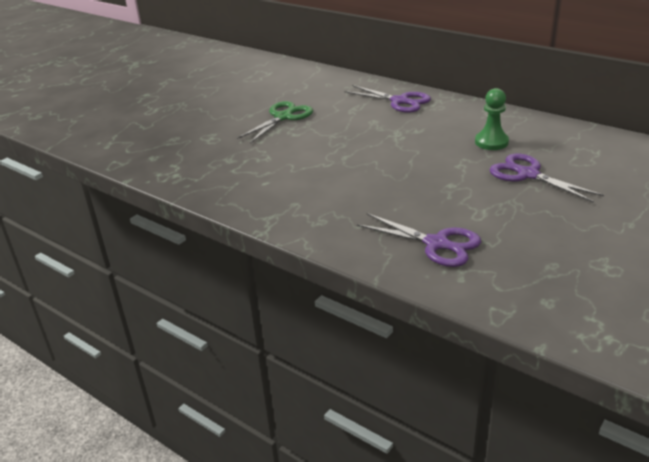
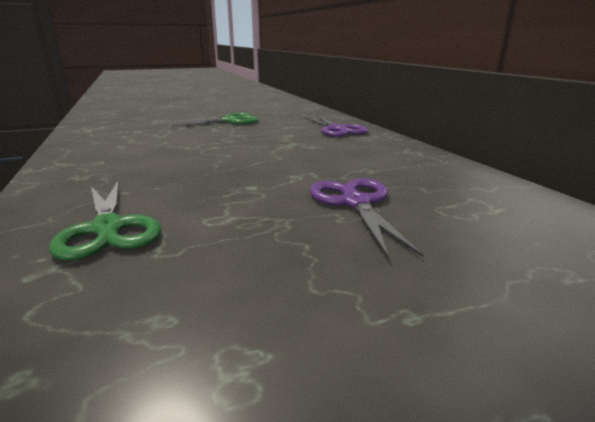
camera: 30 degrees right, 10 degrees down
(437, 244) = (108, 229): purple scissors -> green scissors
(491, 142) = (367, 168): green pawn -> none

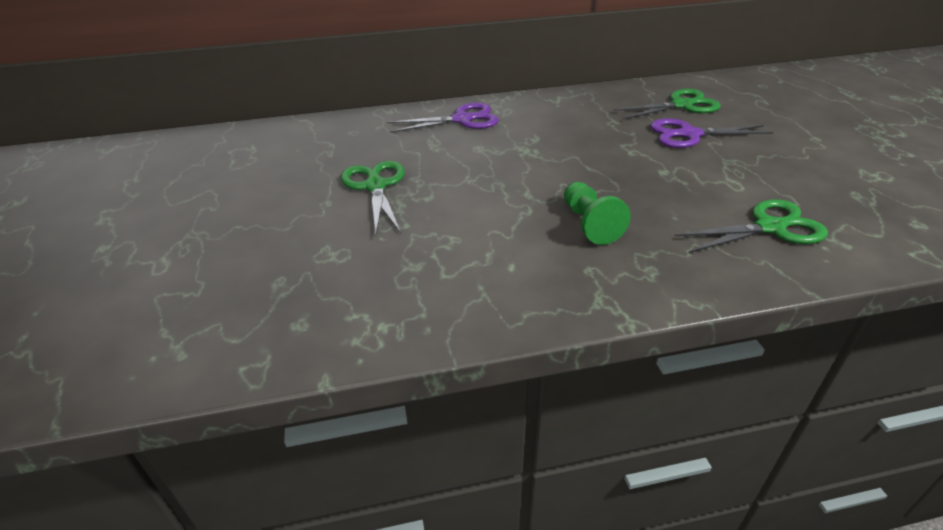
camera: 80 degrees left, 15 degrees up
(160, 161) = (589, 224): none -> green pawn
(458, 203) = (681, 105): none -> green scissors

